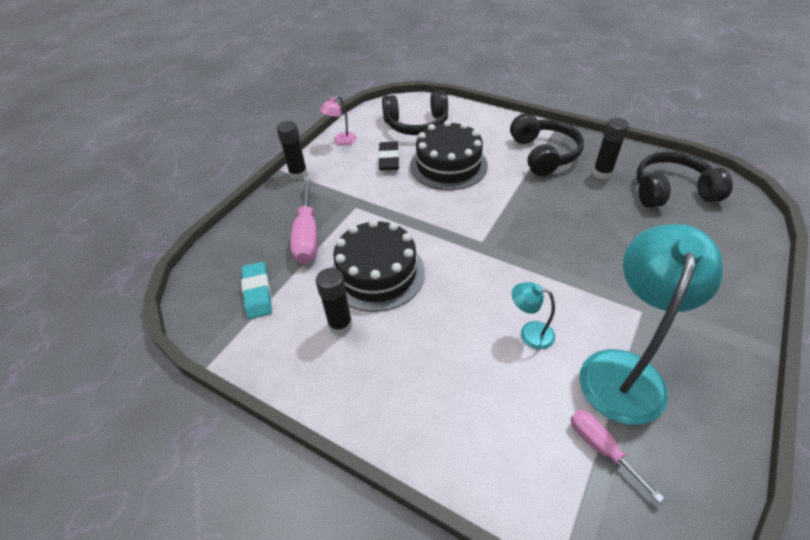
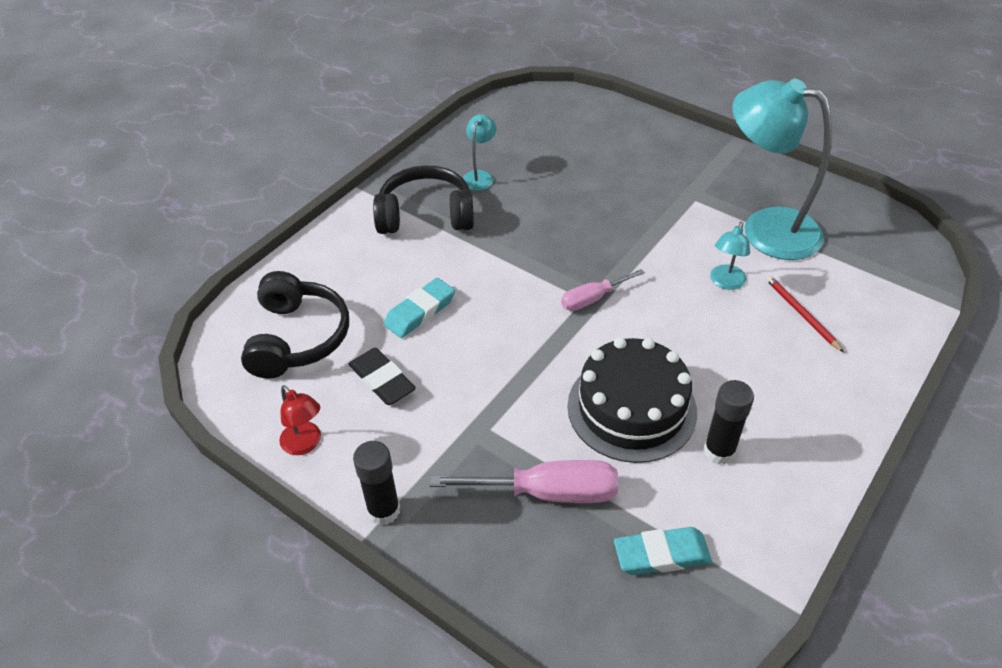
camera: 85 degrees left, 0 degrees up
(341, 141) = (305, 444): pink lamp -> red lamp
(389, 159) = (382, 380): black eraser -> black eraser turned 45 degrees clockwise
(448, 165) = (420, 312): black cake -> turquoise eraser
(504, 394) = (801, 314): none -> red pencil
(601, 448) = (847, 261): pink screwdriver -> pink screwdriver (592, 299)
(602, 173) = (480, 176): black glue stick -> turquoise lamp
(671, 191) = (525, 135): black headphones -> none

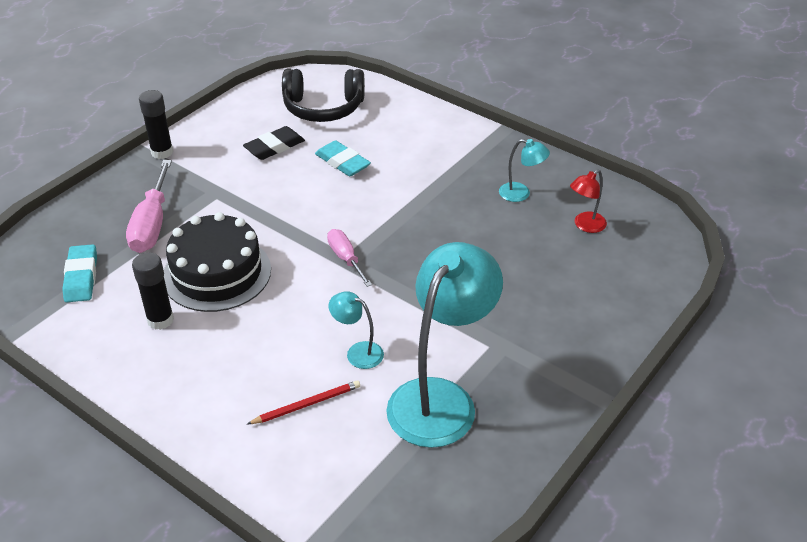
camera: 90 degrees right, 5 degrees down
(305, 444) = (225, 118): red lamp -> red lamp (585, 225)
(426, 215) = (462, 163): black headphones -> none

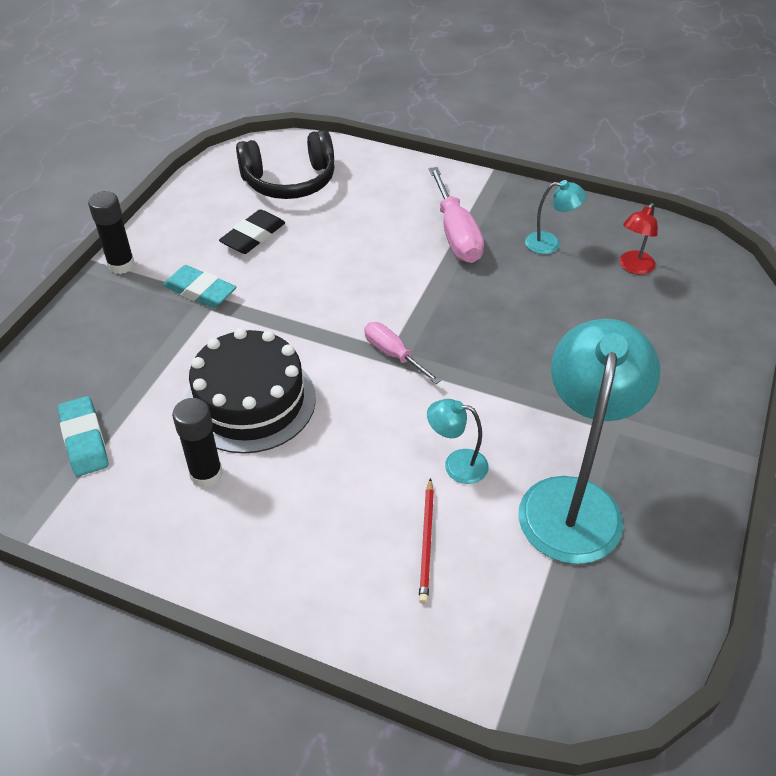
camera: 15 degrees left, 5 degrees up
(152, 224) = (145, 356): pink screwdriver -> pink screwdriver (456, 234)
(307, 404) = (426, 542): red pencil -> red pencil turned 135 degrees clockwise
(342, 162) = (339, 241): turquoise eraser -> turquoise eraser (200, 291)

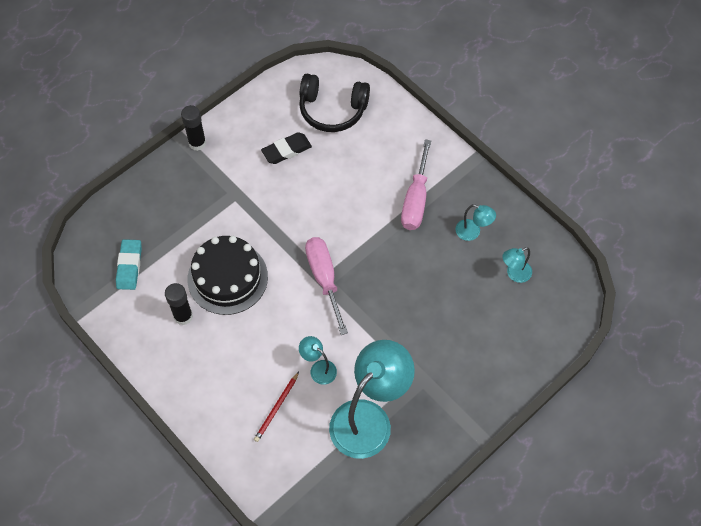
camera: 25 degrees right, 15 degrees up
(200, 291) = (235, 183): turquoise eraser -> none
(393, 354) = (324, 278): pink screwdriver -> pink screwdriver, size x1.64
(633, 267) = (514, 274): red lamp -> turquoise lamp

